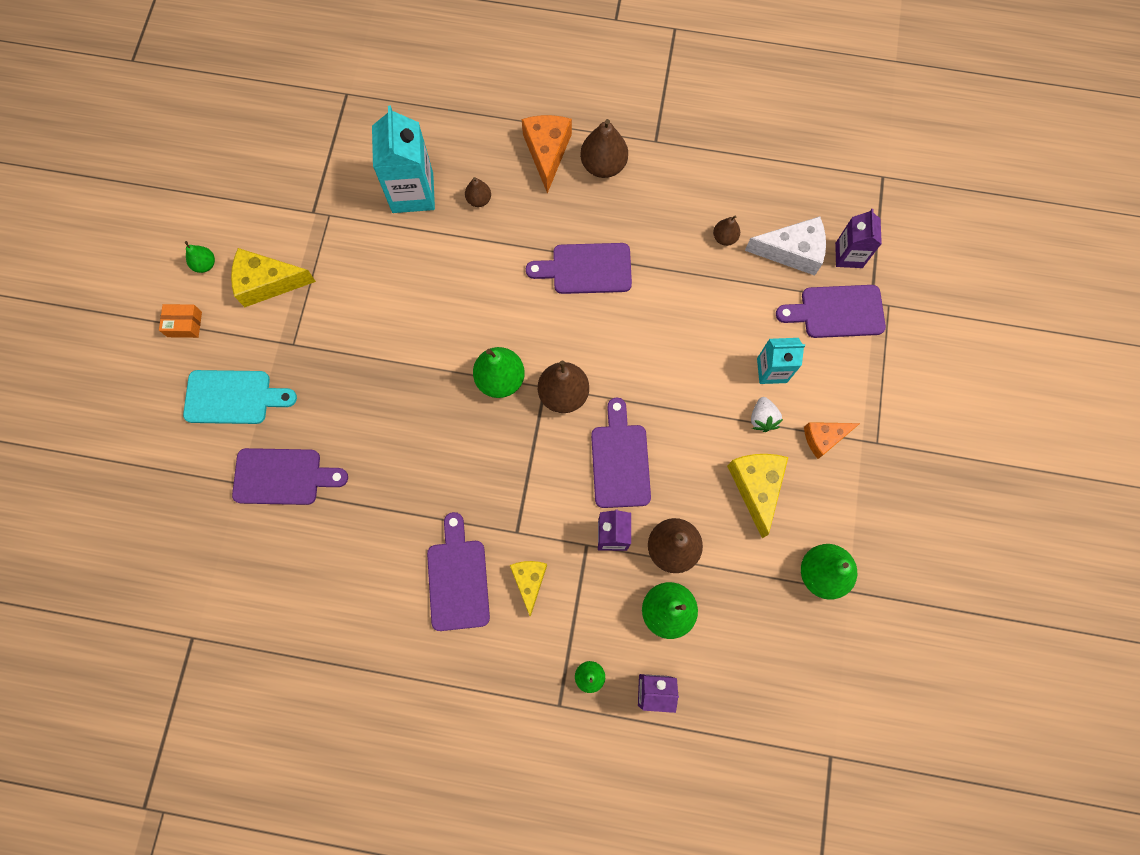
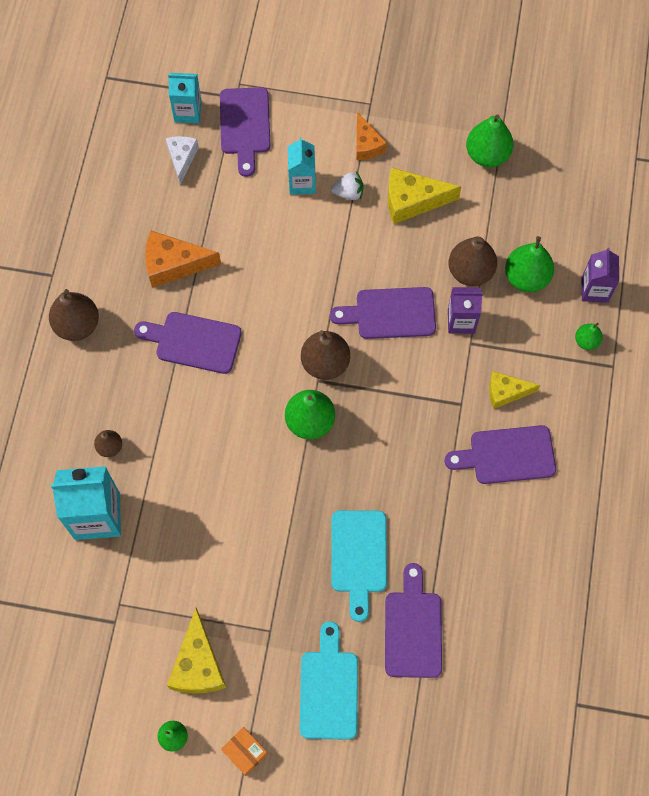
camera: 90 degrees left, 5 degrees down
(184, 324) = (245, 752): orange box -> orange box turned 45 degrees counterclockwise
(358, 426) = (359, 557): none -> turquoise cutting board
(547, 152) = (57, 380): orange cheese -> orange cheese (174, 264)
(586, 269) = (193, 342): purple cutting board -> purple cutting board turned 105 degrees clockwise
(724, 238) = (165, 216): brown pear -> none
(792, 251) = (182, 158): white cheese -> white cheese, size x0.65
(848, 255) = (188, 112): purple carton -> turquoise carton

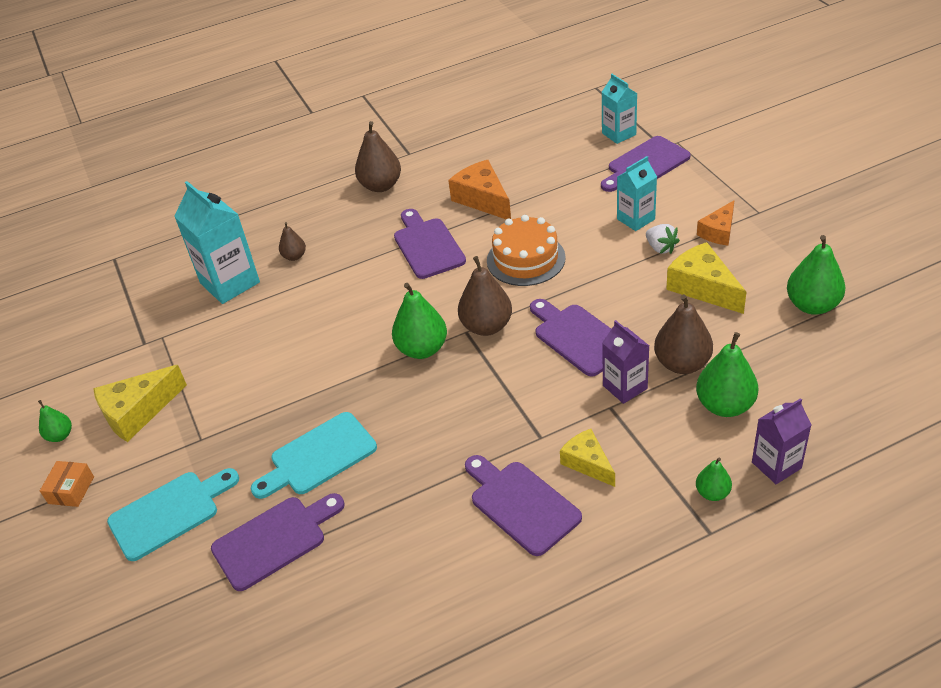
camera: 60 degrees right, 25 degrees down
(182, 158) = (576, 153): white cheese -> none
(276, 286) = (526, 259): none -> orange cake

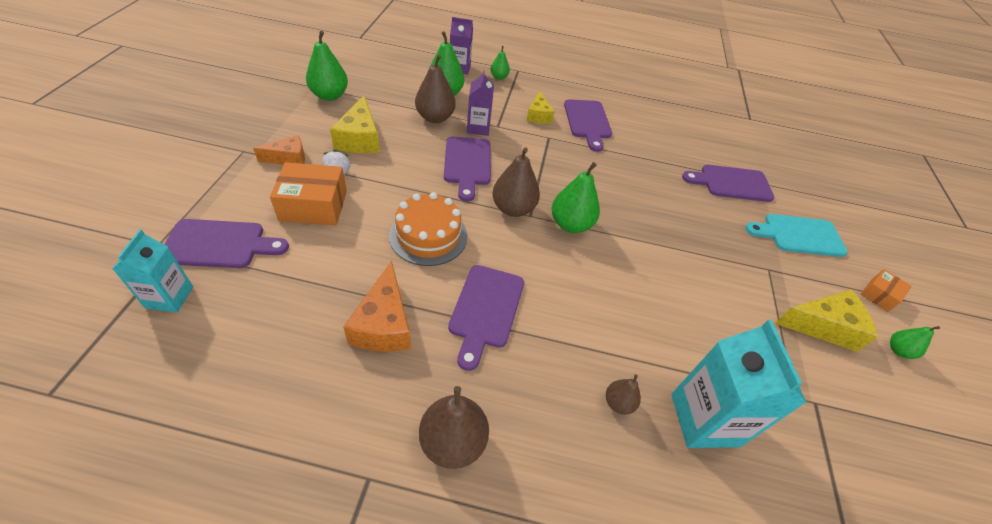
camera: 155 degrees left, 5 degrees up
(318, 456) = (686, 206): turquoise cutting board -> none
(636, 219) = (313, 205): turquoise carton -> orange box

